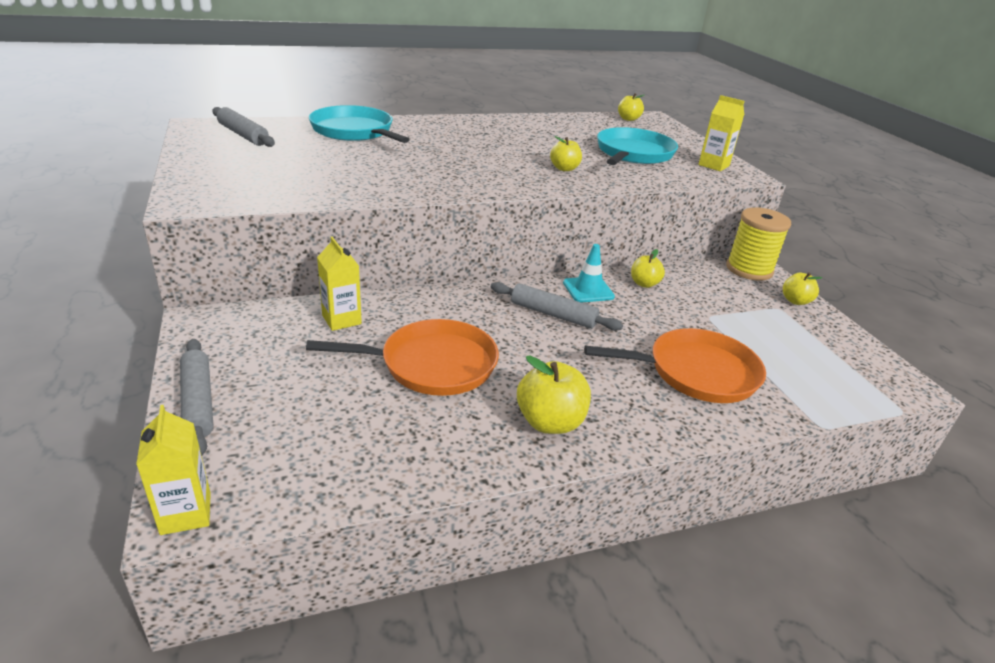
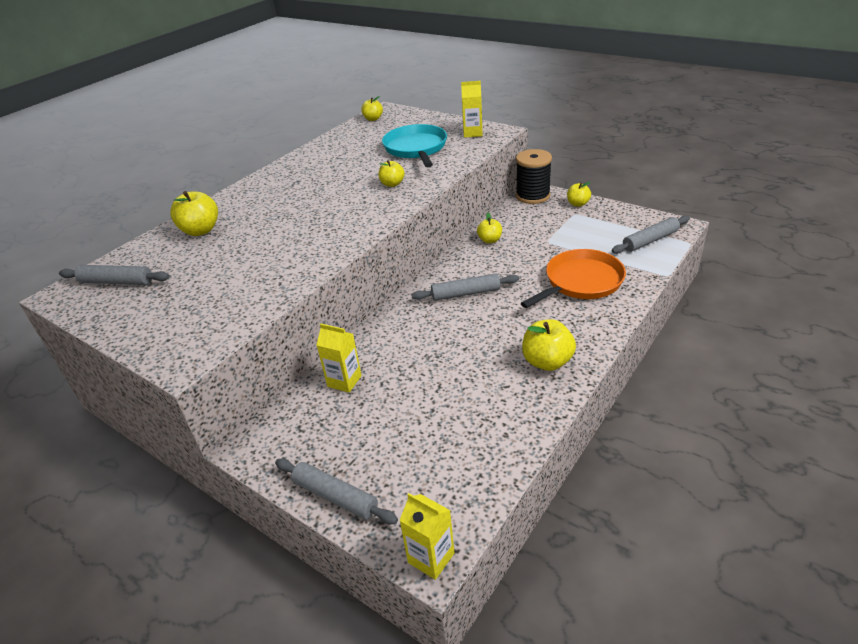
camera: 30 degrees left, 5 degrees up
(354, 131) = (200, 230): turquoise pan -> yellow apple
(433, 364) = (441, 372): orange pan -> none
(588, 290) = (464, 264): turquoise traffic cone -> none
(749, 269) = (533, 196): yellow spool -> black spool
(846, 381) = (650, 240): none -> grey rolling pin

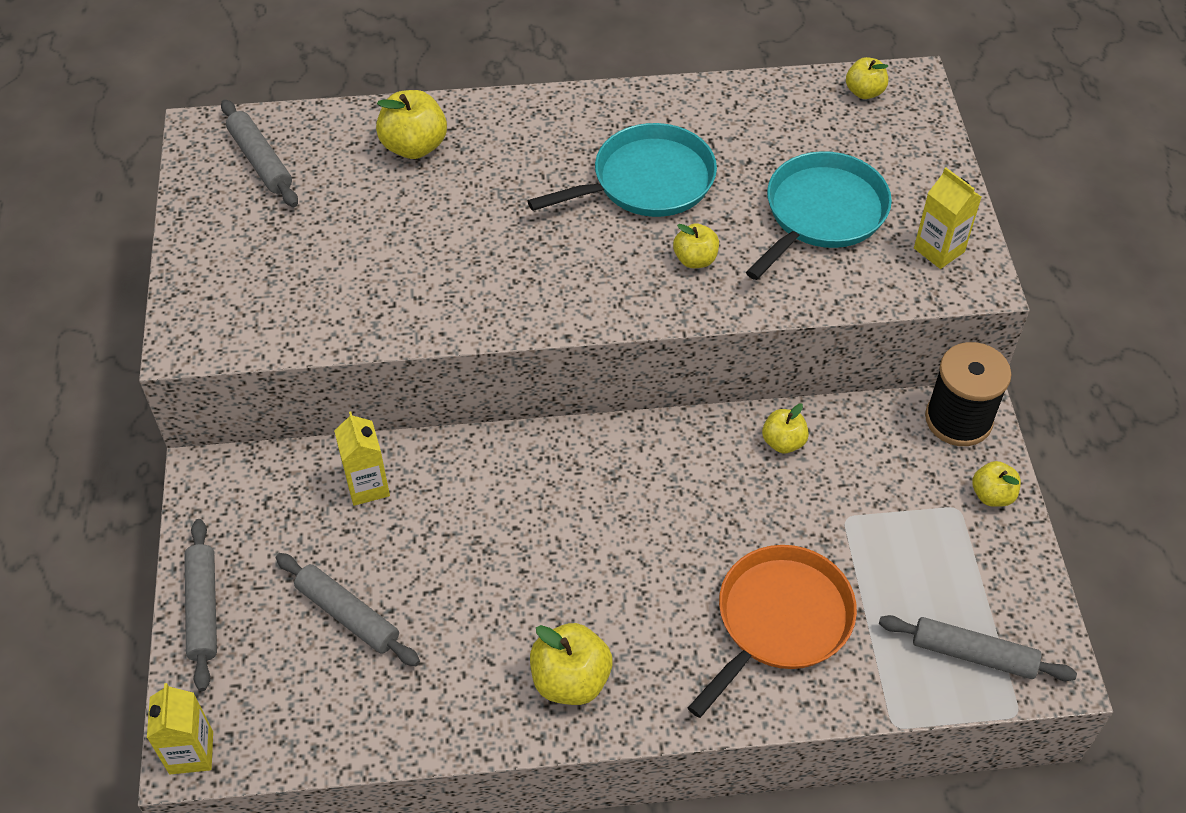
camera: 45 degrees right, 15 degrees up
(332, 179) = (647, 181): none -> turquoise pan
(465, 293) = (633, 496): grey rolling pin -> grey rolling pin (348, 614)
(581, 282) = (779, 620): orange pan -> orange pan turned 60 degrees counterclockwise

